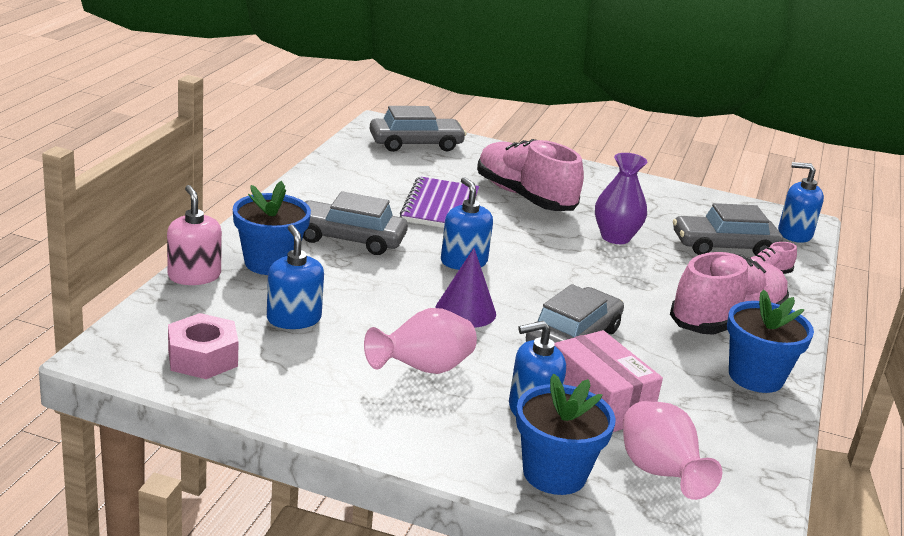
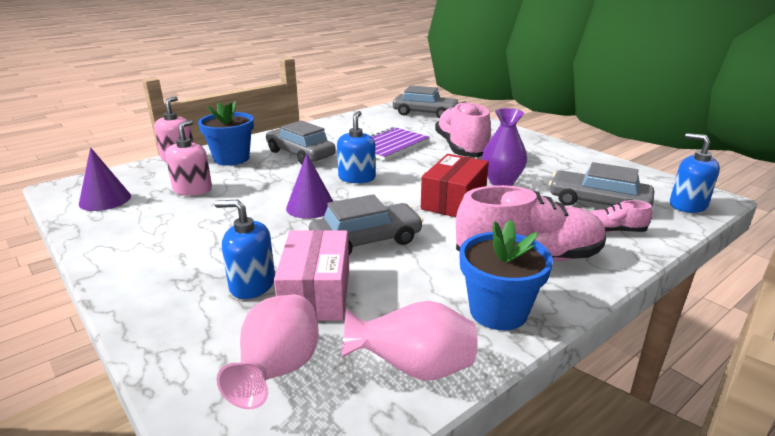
camera: 35 degrees right, 0 degrees up
(202, 358) = (105, 200): pink nut -> purple cone
(294, 319) = (193, 189): blue soap dispenser -> pink soap dispenser
(423, 370) = (220, 236): pink vase -> pink vase (414, 368)
(554, 474) = (191, 340): blue flower pot -> none
(597, 271) = (454, 200): none -> red box

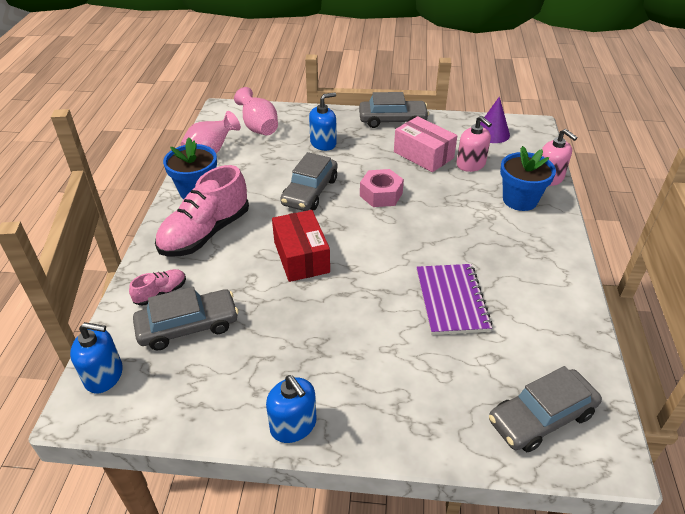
camera: 135 degrees right, 15 degrees up
(300, 154) = (491, 237): grey car -> grey car (392, 120)
(310, 207) = (381, 194): purple cone -> pink nut
(316, 293) = (290, 155): pink box -> pink box (423, 155)
(357, 178) = (401, 238): blue soap dispenser -> blue soap dispenser (293, 425)
(461, 148) = (386, 345): pink shoe -> none
(501, 182) = (290, 307): purple vase -> none

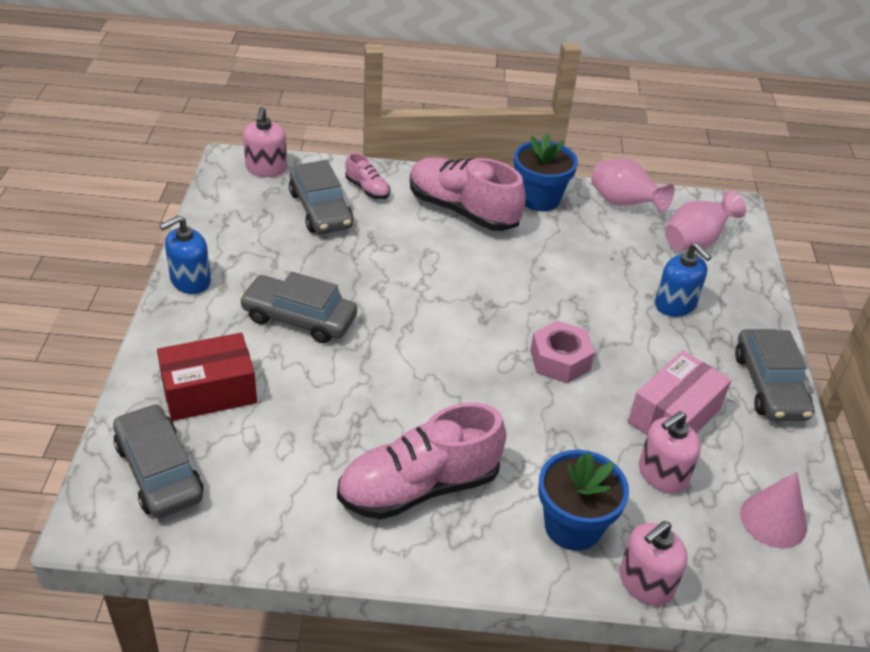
camera: 85 degrees right, 0 degrees up
(104, 375) = (266, 168): blue soap dispenser -> pink soap dispenser
(301, 257) = (425, 284): red box -> red box (209, 391)
(310, 191) = (554, 291): grey car -> grey car (299, 318)
(451, 300) = (347, 413): purple notebook -> none
(492, 133) = (773, 520): purple cone -> pink cone
(510, 263) = (419, 487): none -> pink shoe

